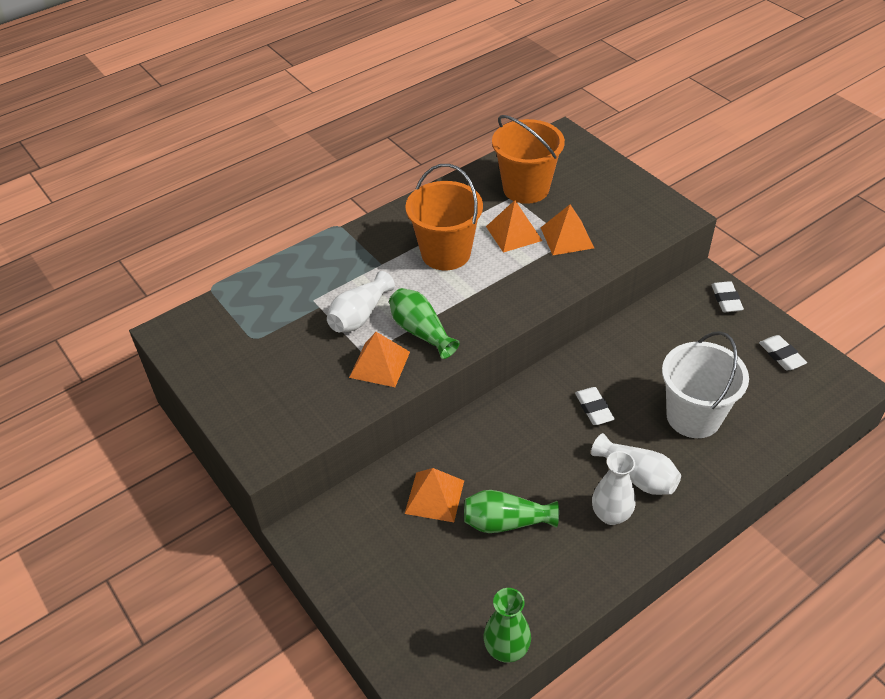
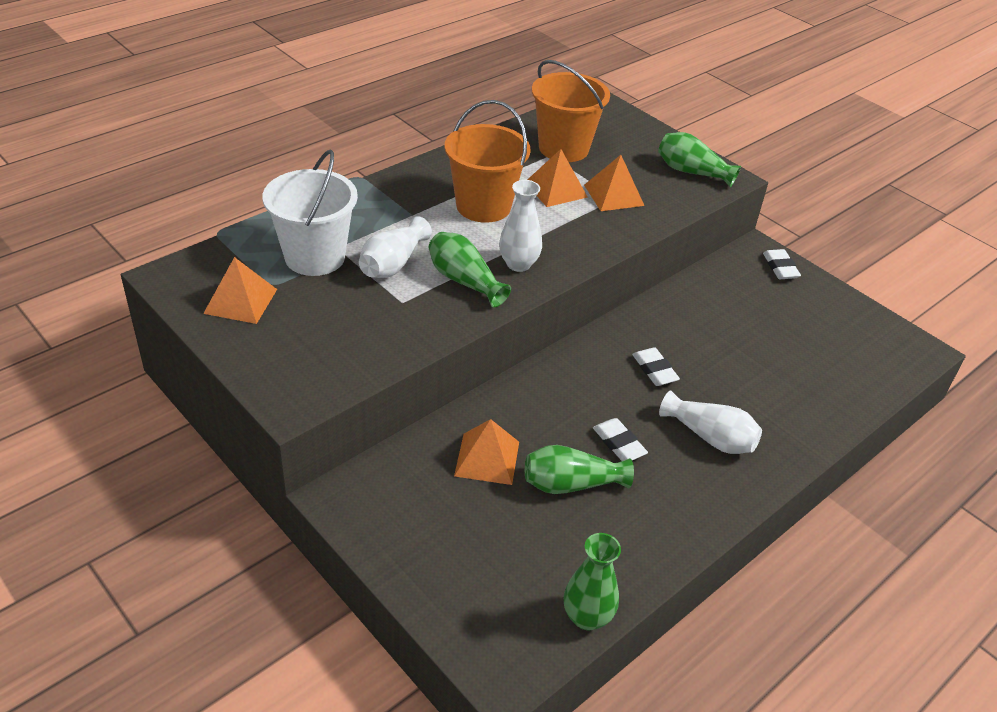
camera: 10 degrees left, 5 degrees down
(379, 364) = (420, 312): orange pyramid -> orange pyramid (240, 301)
(611, 515) = (687, 476): white vase -> white vase (518, 264)
(644, 210) = (692, 172): none -> green vase
(693, 416) = (762, 378): white bucket -> white bucket (315, 257)
(781, 355) = (845, 321): white eraser -> white eraser (619, 443)

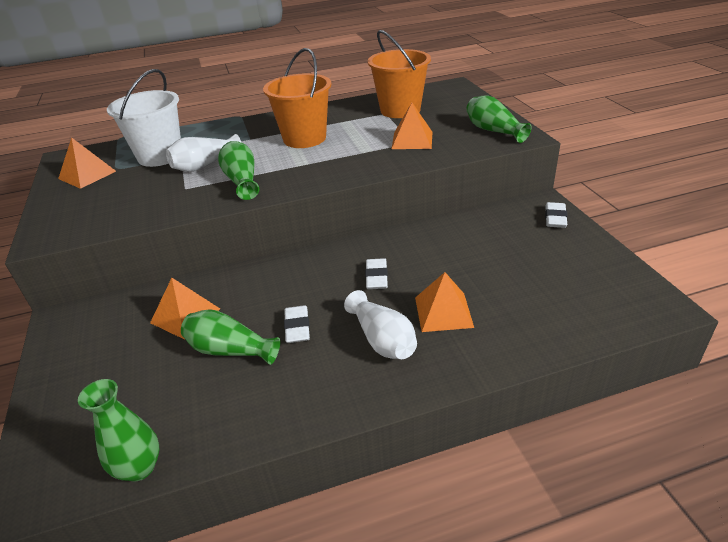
camera: 30 degrees right, 5 degrees down
(518, 264) = (292, 175): white vase -> none
(555, 189) = (369, 133): orange pyramid -> orange pyramid (443, 312)

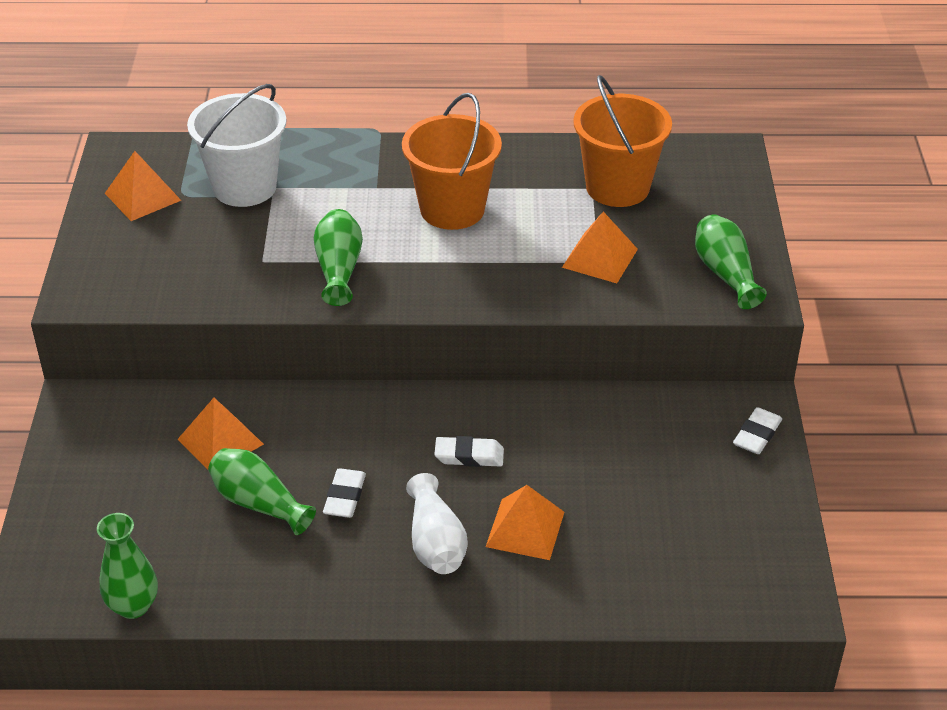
camera: 15 degrees right, 5 degrees up
(205, 165) = (299, 224): white vase -> none
(376, 277) = (469, 456): white eraser -> white eraser turned 75 degrees clockwise

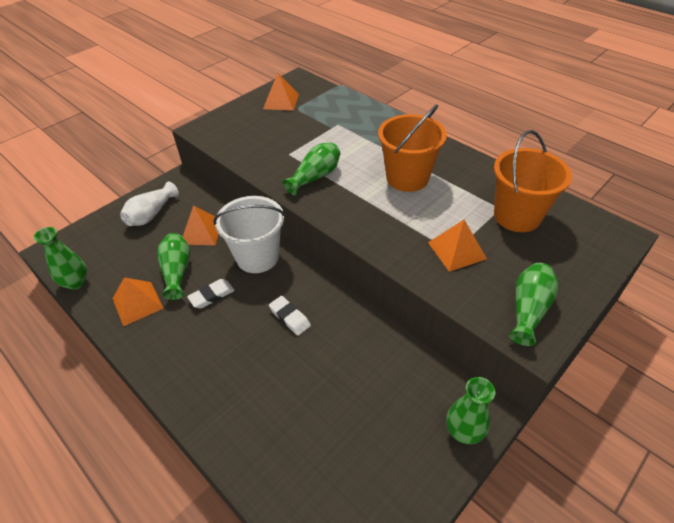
camera: 45 degrees right, 5 degrees up
(244, 187) = (326, 118): white bucket -> white bucket (257, 257)
(435, 542) = (217, 352): white vase -> white vase (151, 214)
(525, 529) = (265, 381): orange pyramid -> orange pyramid (137, 303)
(757, 435) = (463, 431): white eraser -> green vase

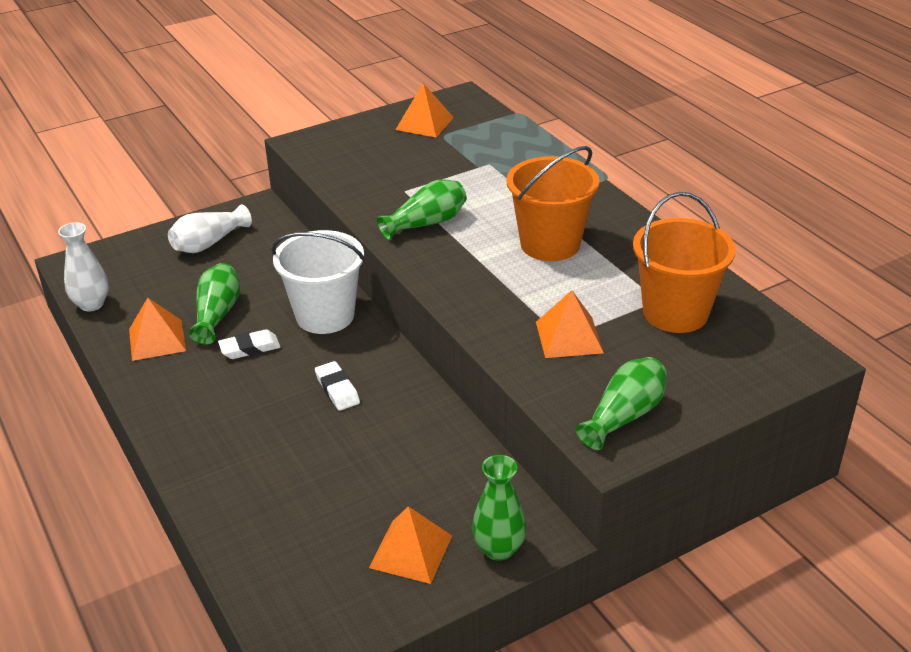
camera: 15 degrees right, 10 degrees down
(76, 282) = (91, 304): green vase -> white vase
(201, 232) = (265, 274): orange pyramid -> orange pyramid (411, 551)

